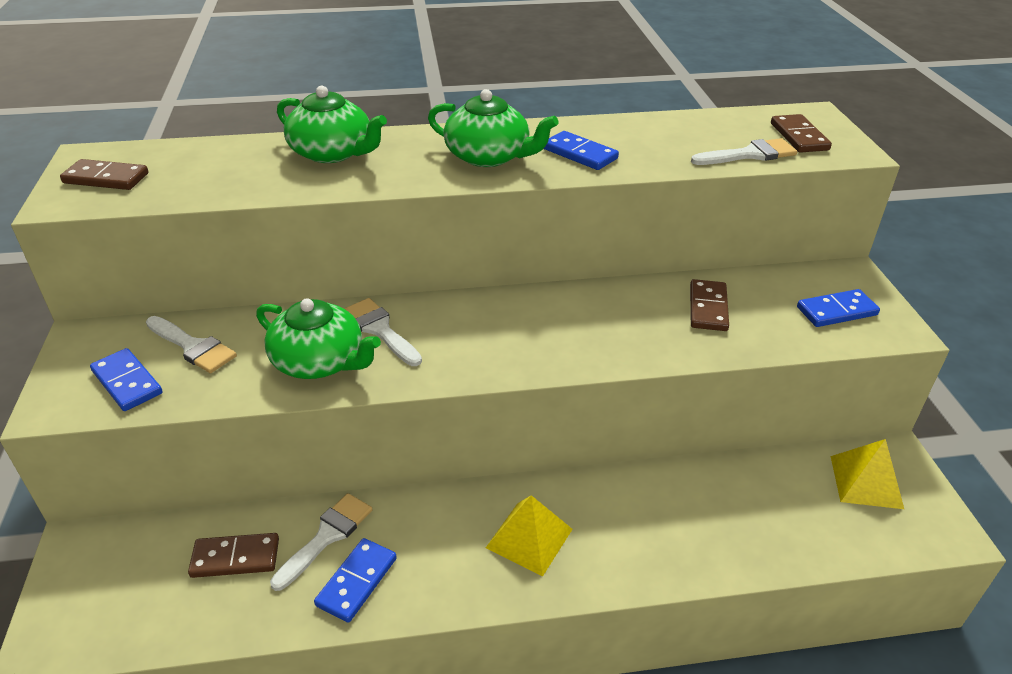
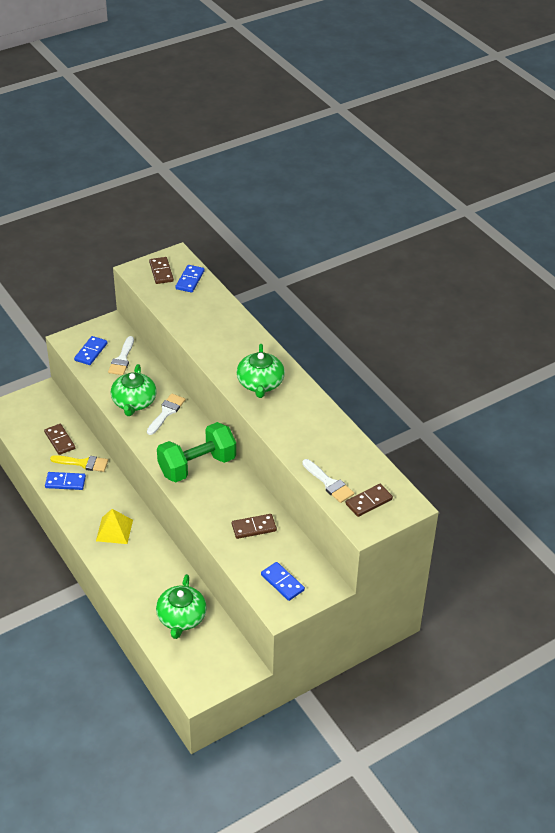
camera: 65 degrees right, 5 degrees up
(327, 536) = (83, 463): white brush -> yellow brush
(333, 153) = (229, 329): green teapot -> green teapot (181, 618)
(535, 329) = (197, 466): none -> green dumbbell
(580, 154) = (285, 416): blue domino -> blue domino (190, 280)
(866, 482) = (216, 655): yellow pyramid -> none

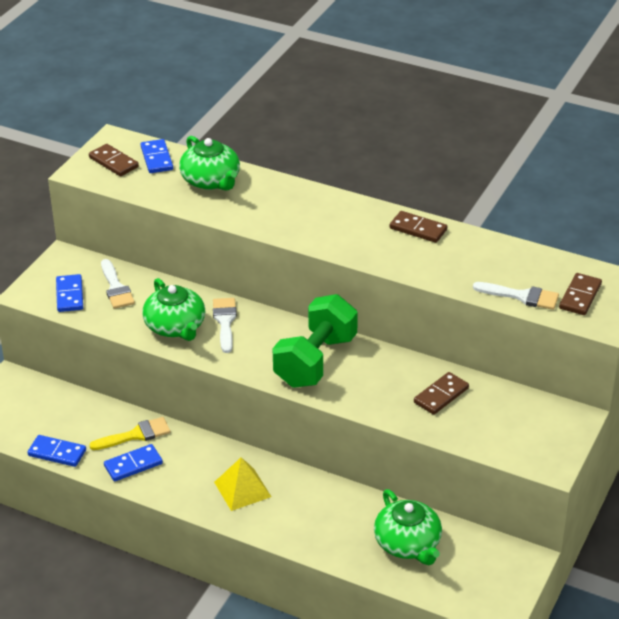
camera: 30 degrees left, 5 degrees down
(60, 440) = (82, 423): brown domino -> brown domino (418, 229)
(260, 383) = (346, 230): green teapot -> green teapot (211, 181)
(282, 582) = (526, 436): blue domino -> blue domino (57, 453)

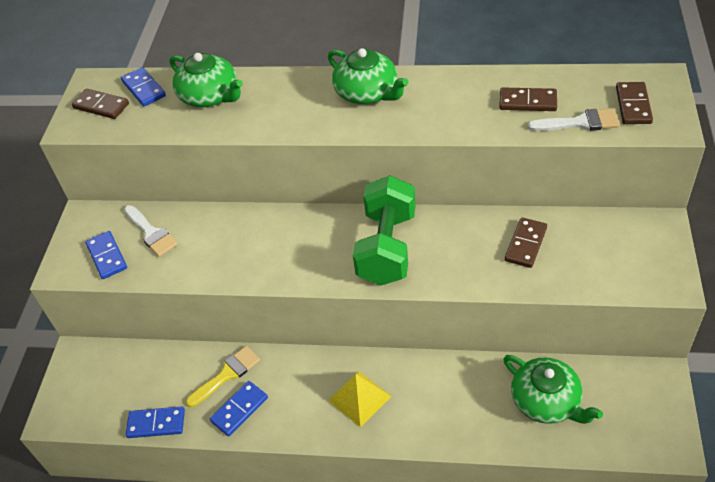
camera: 15 degrees left, 10 degrees up
(175, 327) = (231, 256): green teapot -> green teapot (367, 92)
(225, 321) = (277, 234): white brush -> none
(418, 229) = (439, 84): brown domino -> brown domino (528, 102)

